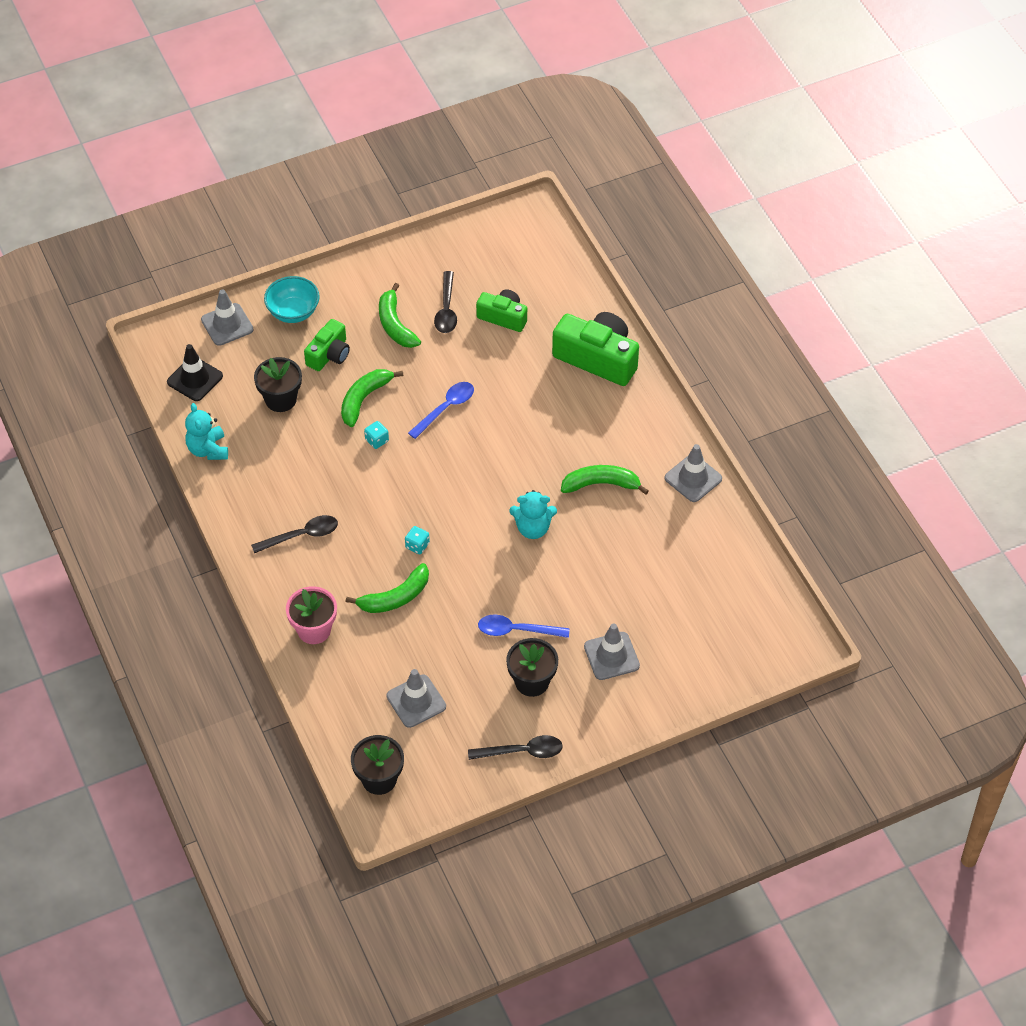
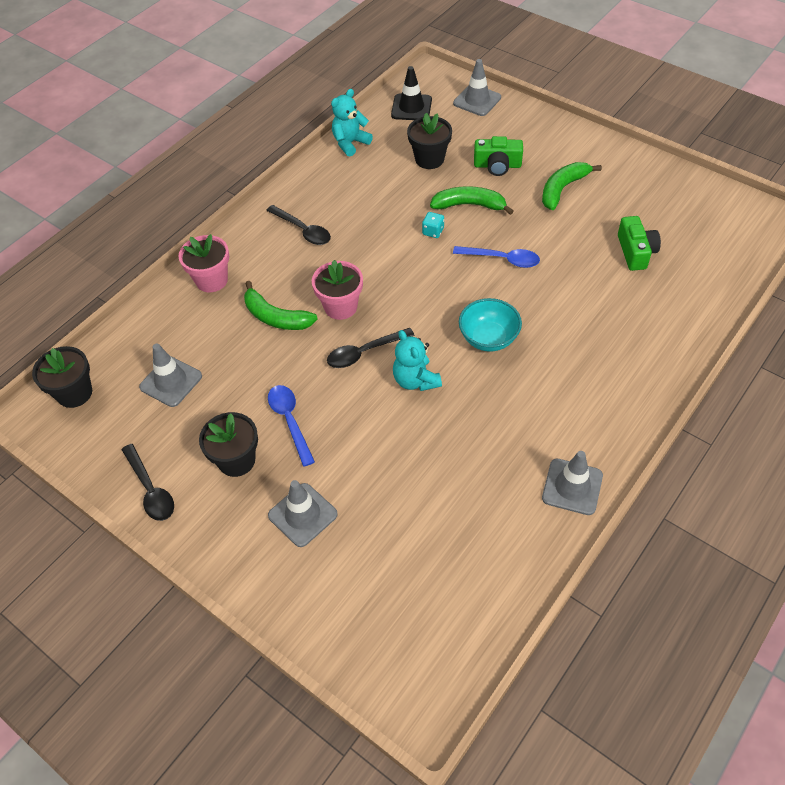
camera: 65 degrees right, 0 degrees up
(293, 312) = (521, 128): turquoise bowl -> turquoise bowl (488, 338)
(417, 545) = (340, 307): turquoise dice -> pink flower pot
(446, 309) = (608, 212): black spoon -> black spoon (364, 352)
(597, 358) = (652, 339): green camera -> none
(601, 484) = (505, 410): green banana -> none

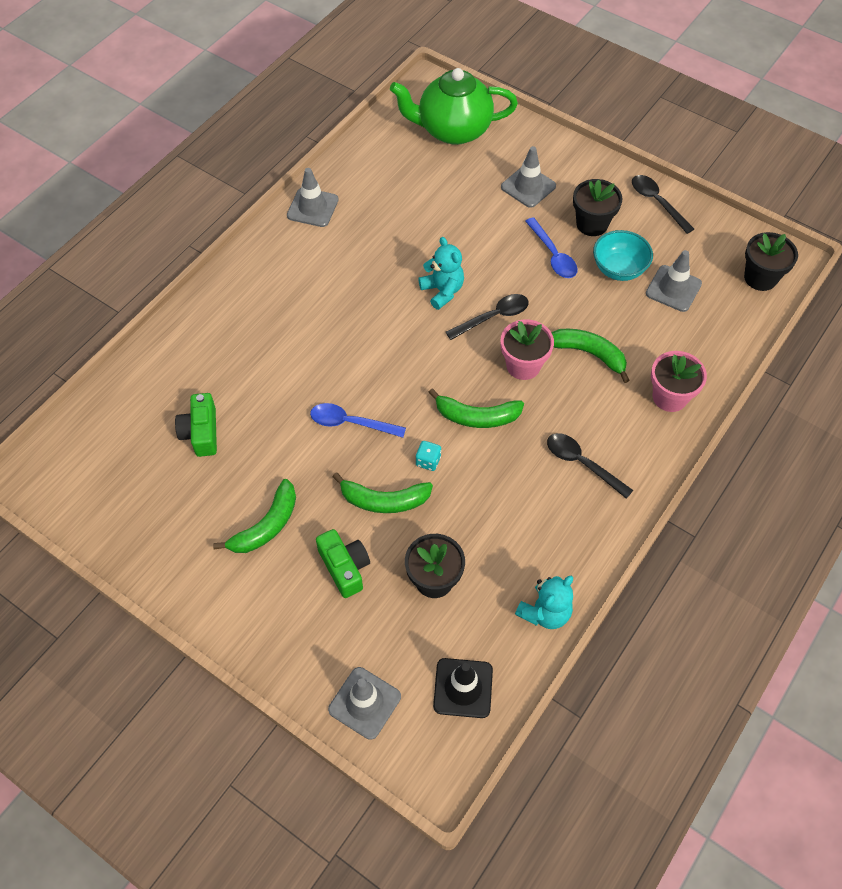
camera: 175 degrees right, 5 degrees up
(388, 264) = (477, 416): none -> green banana
(392, 613) = (453, 130): none -> green teapot
(488, 338) = (372, 331): turquoise bowl -> turquoise bowl (619, 269)
(497, 165) = (345, 567): green camera -> green camera turned 60 degrees clockwise

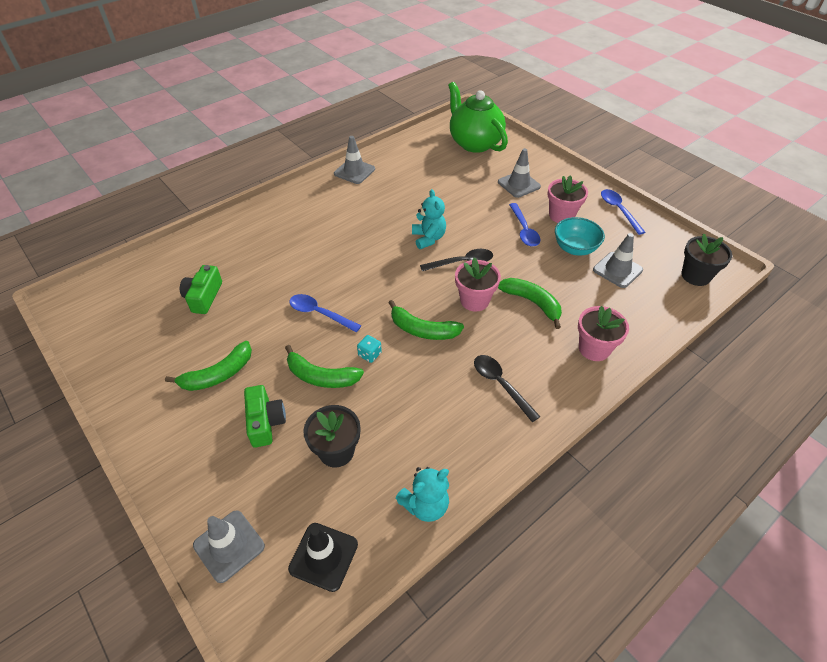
camera: 15 degrees right, 10 degrees down
(453, 130) = (474, 143): green teapot -> green teapot turned 45 degrees clockwise
(592, 224) = (561, 215): black flower pot -> pink flower pot
(657, 202) = (618, 210): black spoon -> blue spoon

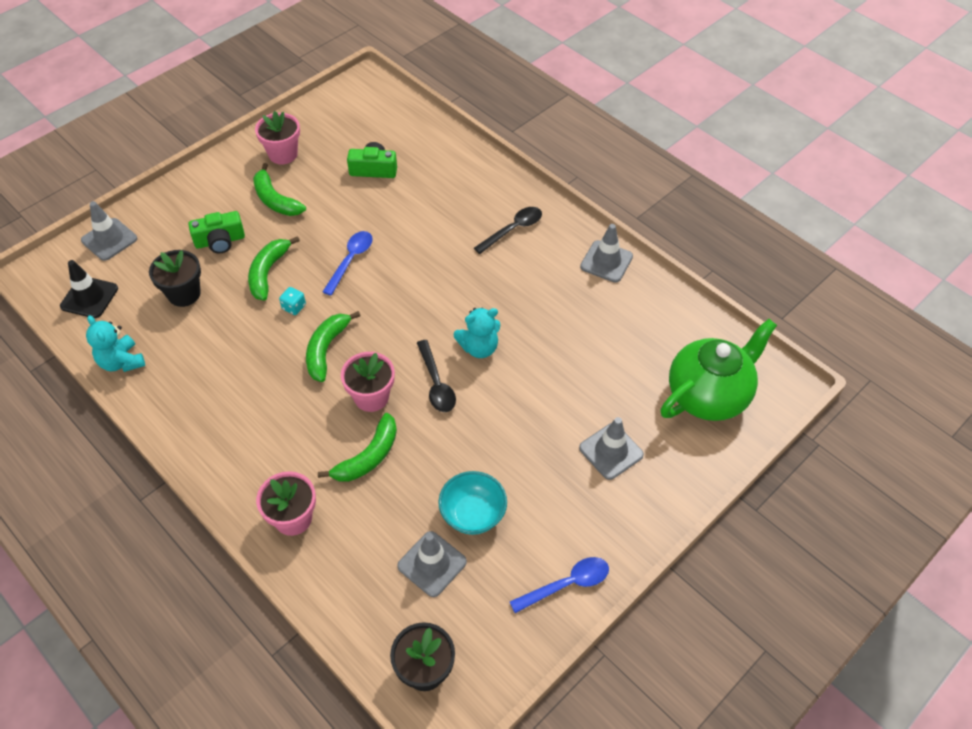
camera: 85 degrees right, 5 degrees up
(500, 385) = (247, 421): black spoon -> black spoon (513, 229)
(524, 230) = (505, 454): blue spoon -> none
(561, 215) = (544, 503): pink flower pot -> pink flower pot (283, 154)

